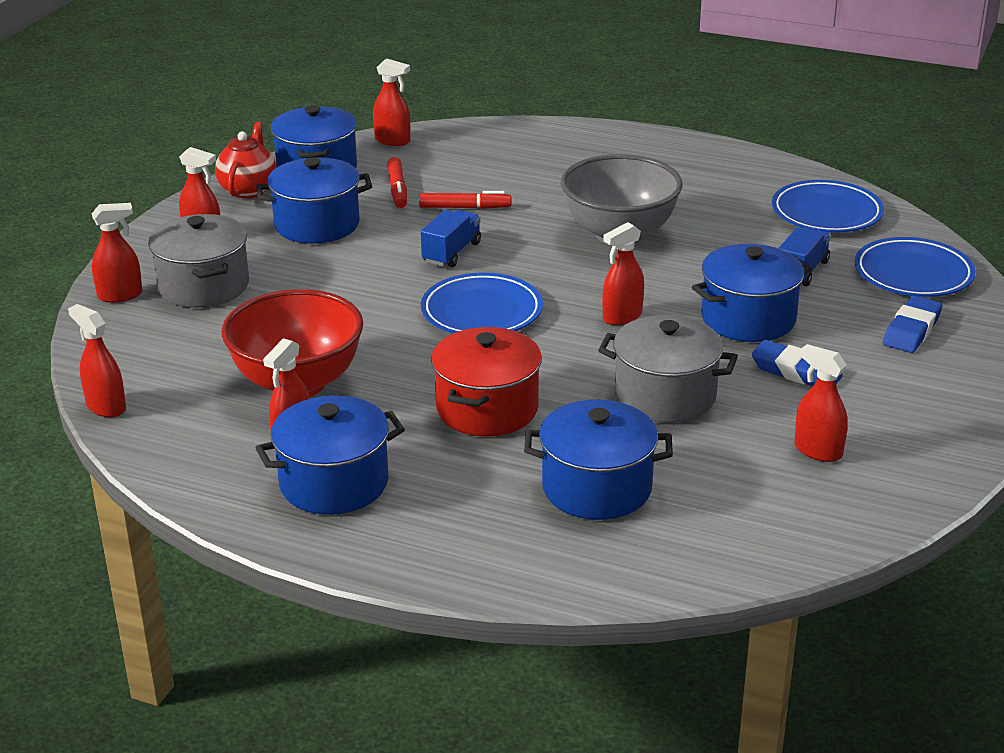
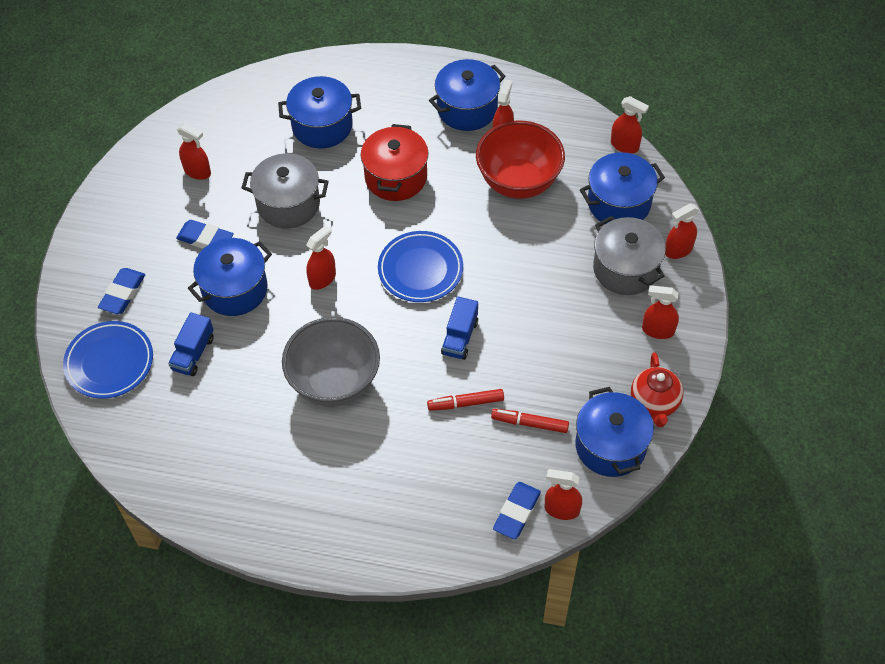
camera: 170 degrees right, 25 degrees up
(317, 225) = (576, 359): blue pot -> blue pot (619, 203)
(397, 189) = (530, 423): red marker -> red marker turned 60 degrees counterclockwise
(440, 143) = (517, 512): none -> blue eraser
(826, 213) = (166, 441): blue plate -> none

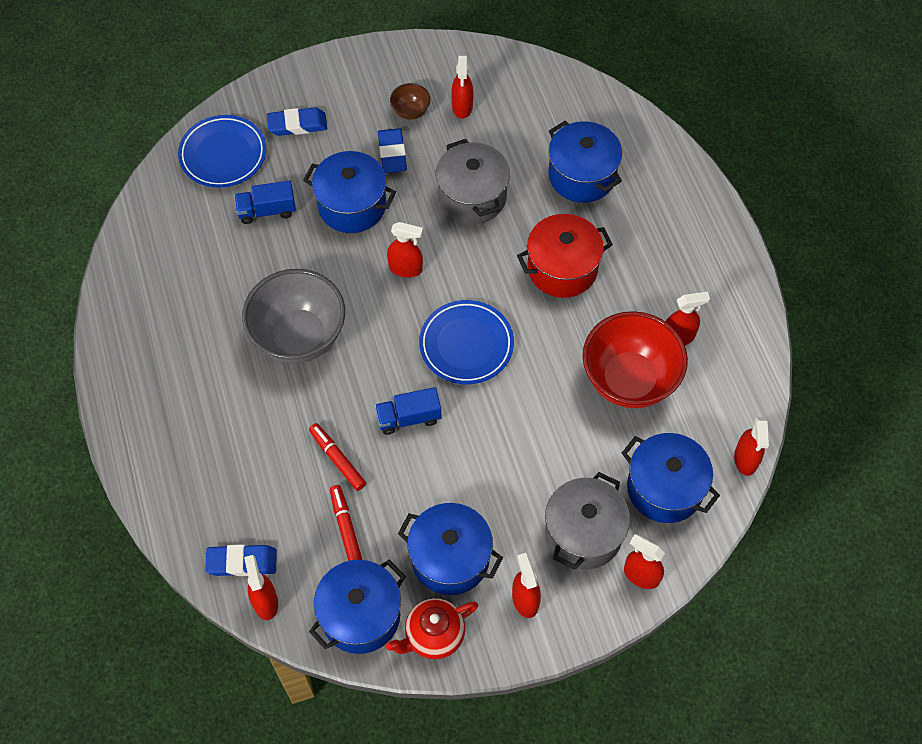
camera: 60 degrees right, 5 degrees up
(174, 208) = (410, 111): none -> brown bowl
(467, 109) = (690, 288): blue pot -> blue pot (450, 558)

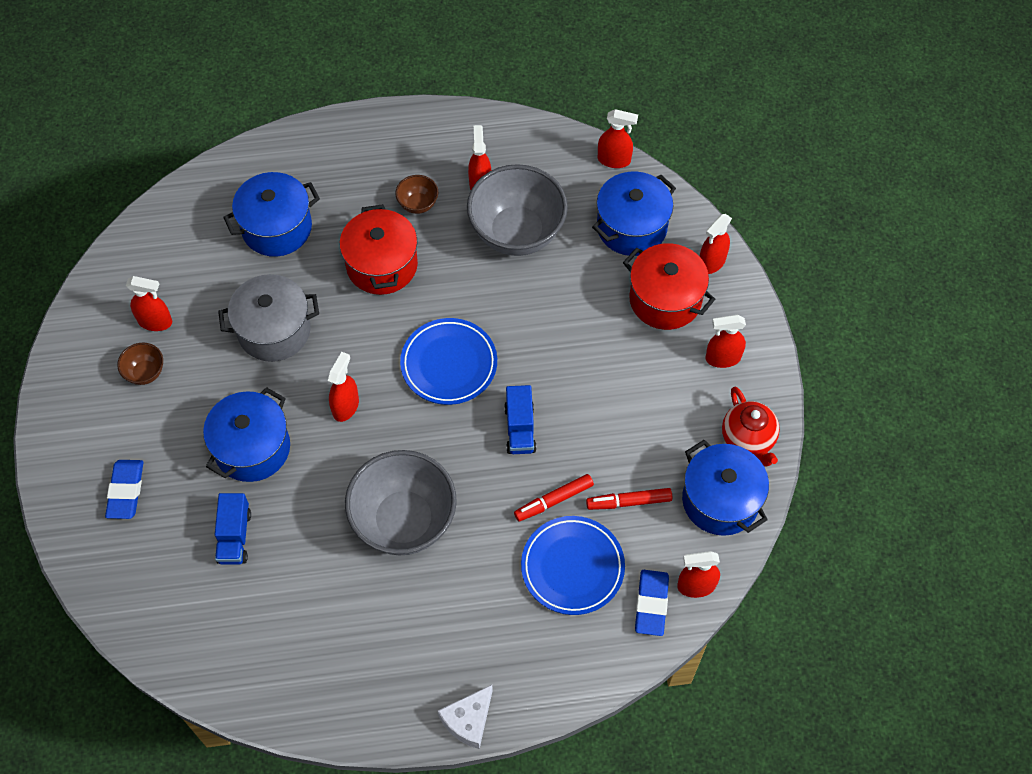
camera: 80 degrees left, 0 degrees up
(117, 422) = (468, 720): none -> white cheese
(223, 154) = (143, 576): blue plate -> blue plate (572, 567)
(392, 153) = (196, 399): blue eraser -> none
(450, 558) = (674, 414): blue pot -> none
(583, 533) = (665, 299): grey pot -> red pot
(629, 380) = (517, 233): red bowl -> grey bowl
(639, 286) = (418, 204): none -> brown bowl

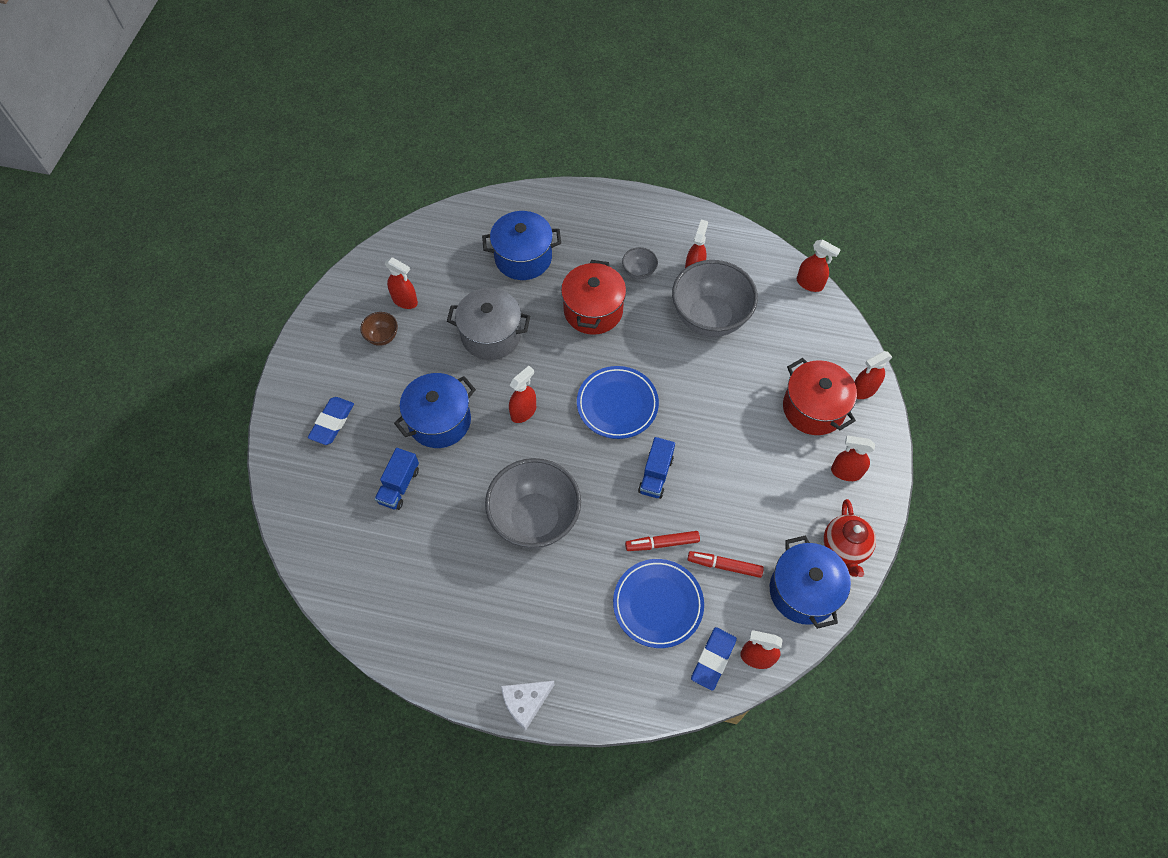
camera: 20 degrees right, 0 degrees up
(418, 204) = (639, 272): brown bowl -> grey bowl
(631, 227) = (805, 341): blue pot -> none

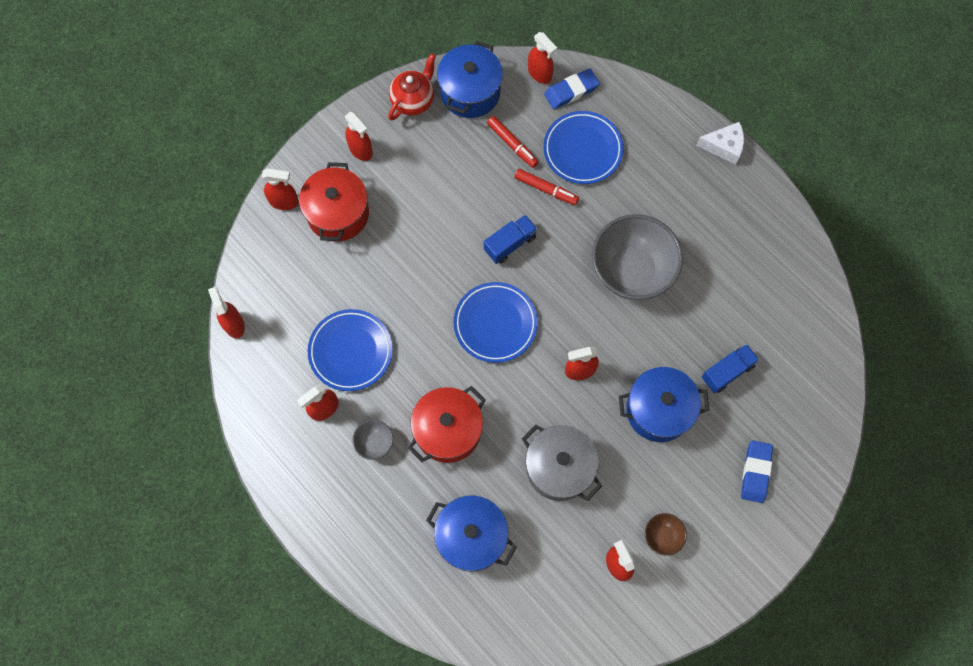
camera: 145 degrees left, 10 degrees up
(332, 422) = (755, 472): blue eraser -> blue eraser turned 45 degrees counterclockwise
(709, 318) = (350, 351): grey bowl -> blue plate

